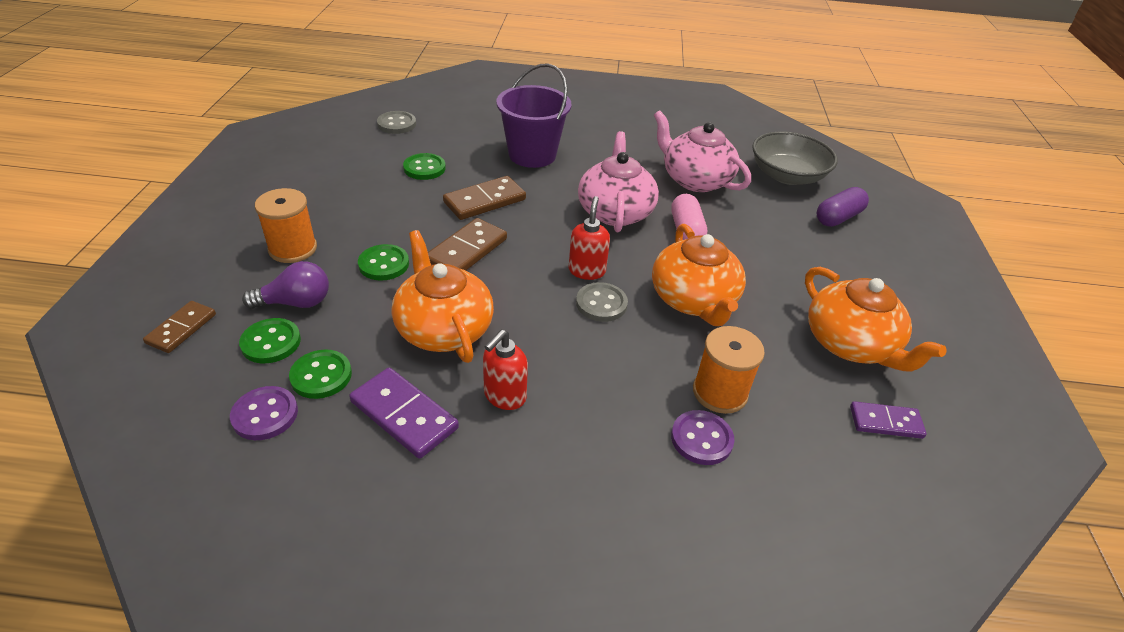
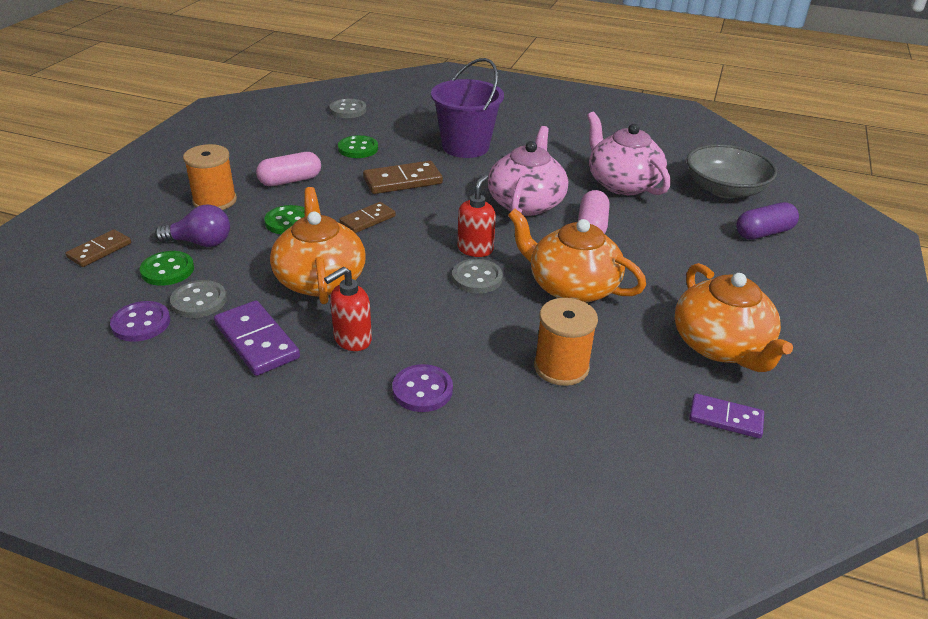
camera: 15 degrees right, 5 degrees down
(321, 376) = (199, 301): green button -> grey button
(367, 214) = (290, 181): none -> pink capsule
(466, 251) = (367, 220): brown domino -> brown domino, size x0.66
(693, 300) = (571, 287): orange teapot -> orange teapot turned 120 degrees clockwise
(701, 439) = (524, 402): purple button -> purple button (422, 390)

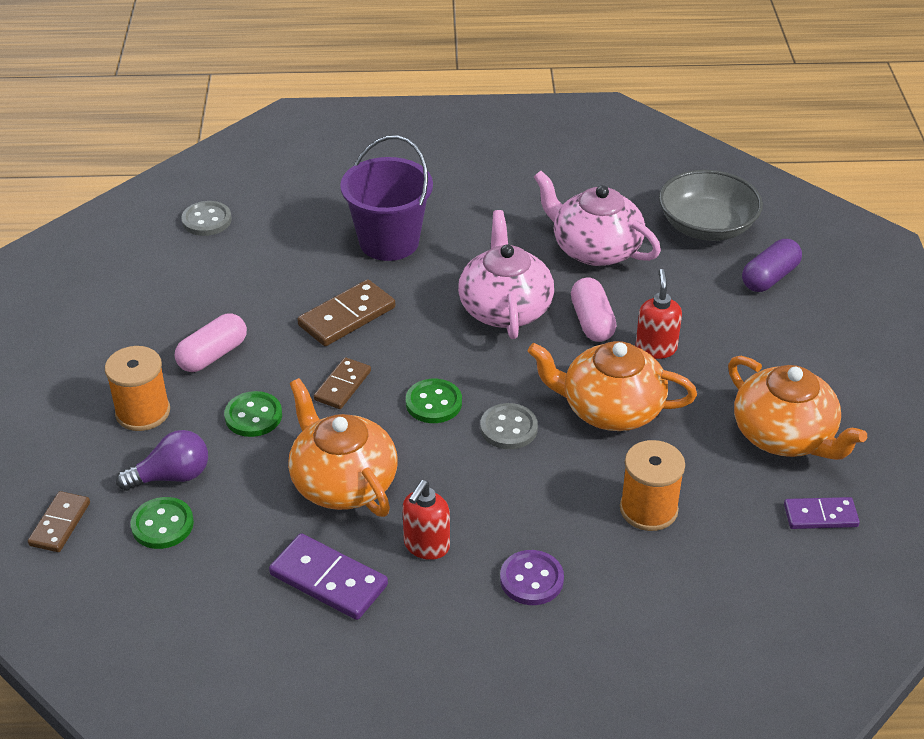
camera: 20 degrees left, 5 degrees up
(141, 323) = (187, 600): purple button -> none
(199, 301) = (229, 552): grey button -> none
(358, 148) = (261, 281): green button -> green button (433, 403)
(475, 249) = (485, 390): red soap dispenser -> red soap dispenser (656, 348)

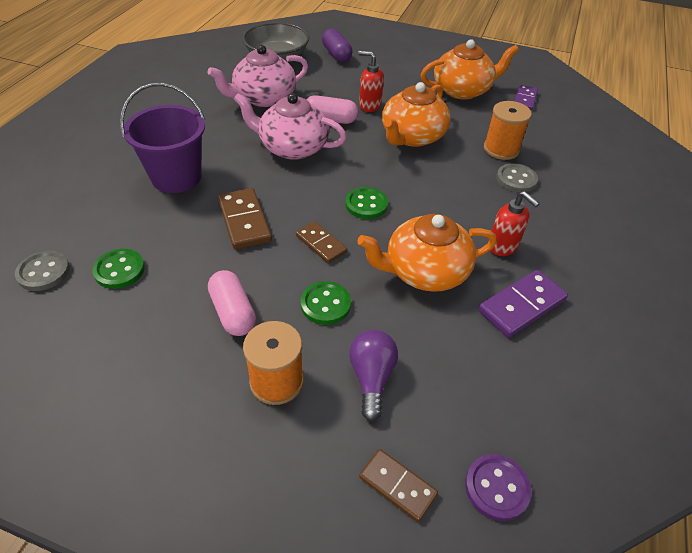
camera: 70 degrees left, 5 degrees up
(162, 525) = (429, 398): green button -> green button (119, 270)
(508, 428) = (408, 179): grey button -> grey button (516, 179)
(531, 579) = (545, 209): purple button -> purple button (496, 488)

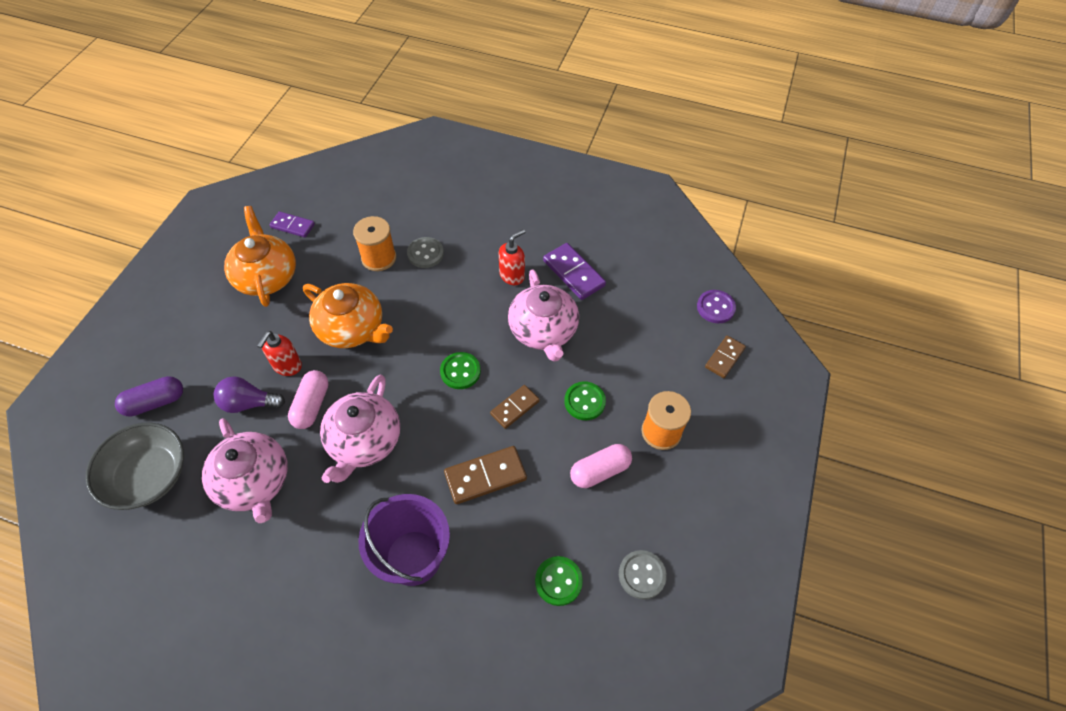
camera: 90 degrees left, 10 degrees up
(43, 272) = (566, 658): grey button -> grey button (642, 575)
(371, 378) = (649, 370): purple light bulb -> purple light bulb (249, 403)
(425, 271) = (543, 331): orange teapot -> pink teapot

